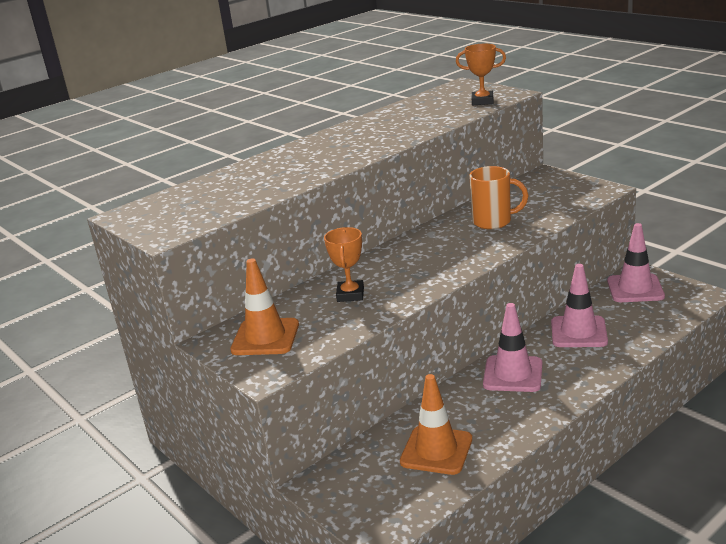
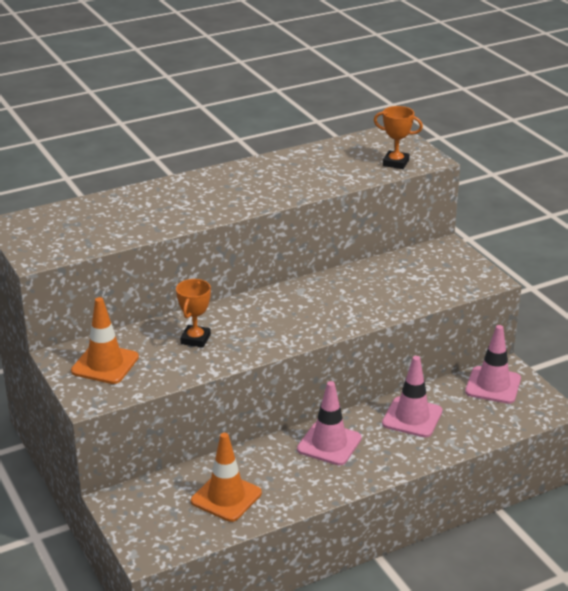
camera: 10 degrees right, 5 degrees up
(493, 222) = (364, 292): orange mug -> none

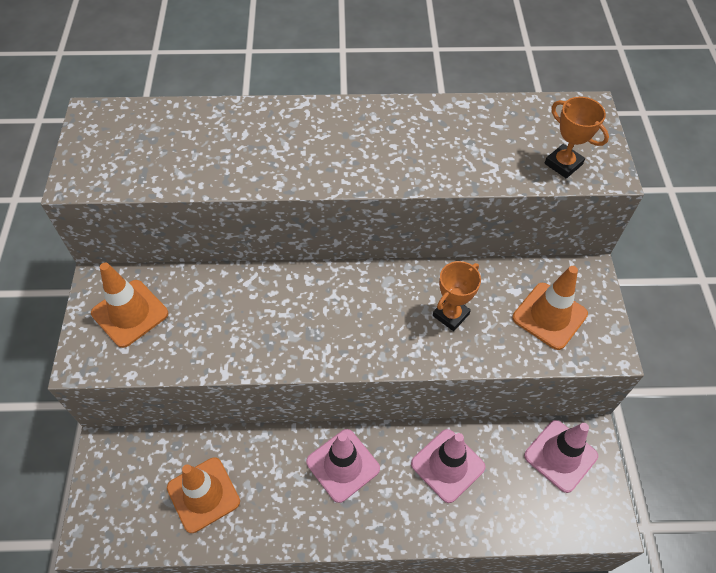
camera: 25 degrees right, 25 degrees up
(195, 339) = (237, 313): orange trophy -> orange trophy (451, 315)
(435, 275) = (549, 316): none -> orange traffic cone

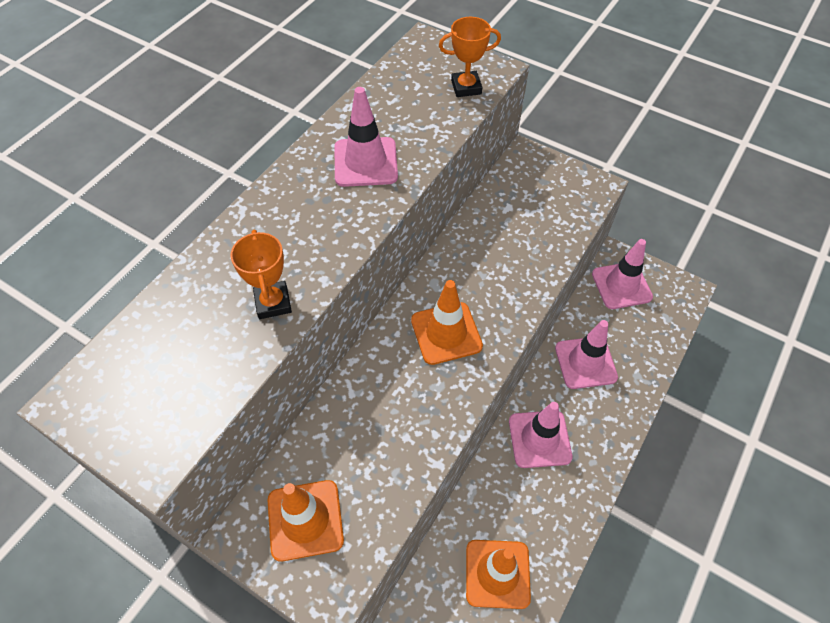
camera: 55 degrees left, 0 degrees up
(413, 145) = (365, 162): none -> pink traffic cone
(451, 315) = (499, 261): orange trophy -> orange trophy (273, 303)
(549, 316) = (545, 201): orange traffic cone -> orange traffic cone (446, 333)

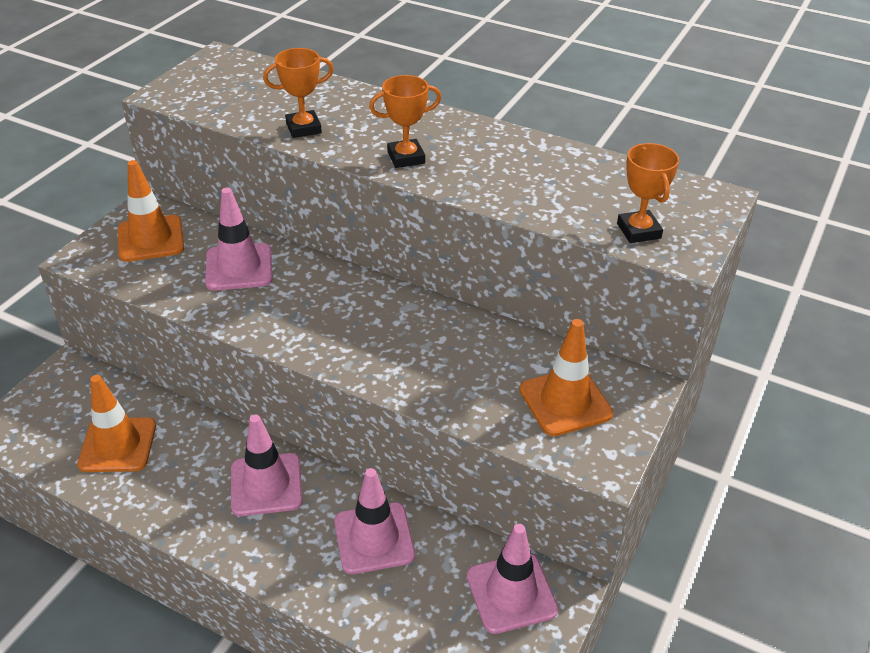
camera: 85 degrees right, 15 degrees down
(344, 219) = (406, 157): none -> orange trophy
(365, 162) = (488, 165): pink traffic cone -> pink traffic cone (239, 267)
(446, 333) = (342, 317): orange traffic cone -> orange traffic cone (565, 402)

